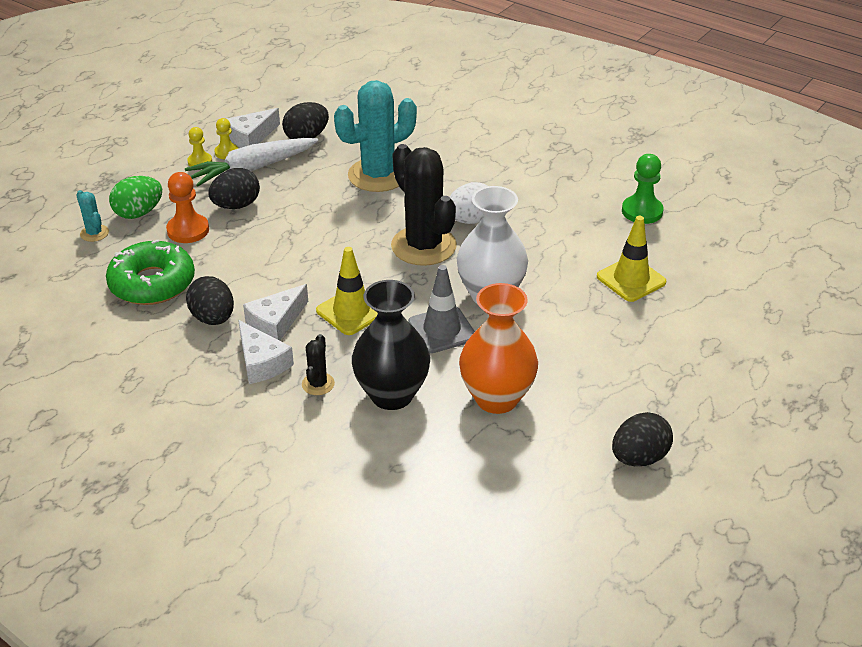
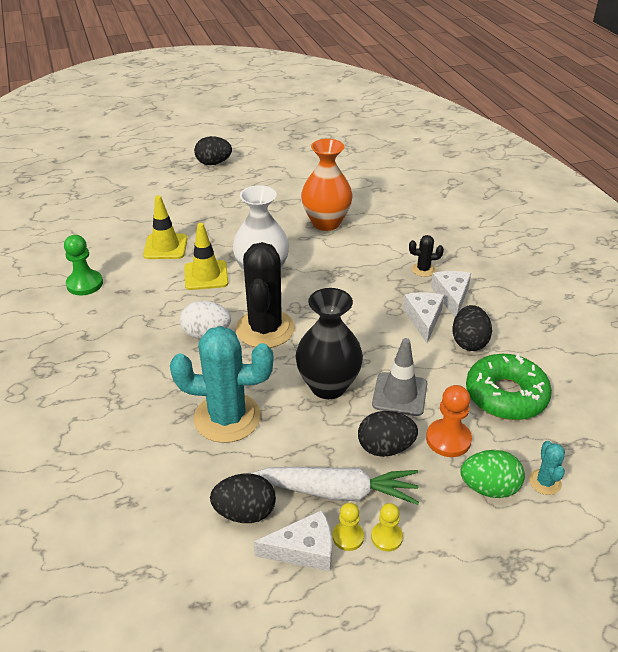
camera: 145 degrees left, 0 degrees up
(276, 322) = (423, 319): white cheese -> white cheese turned 75 degrees counterclockwise
(318, 384) = (423, 269): black cactus -> black cactus turned 45 degrees clockwise
(351, 311) = (364, 304): yellow traffic cone -> yellow traffic cone (206, 275)
(392, 395) = (383, 247): black vase -> black vase (328, 386)
(442, 330) = (317, 268): grey traffic cone -> grey traffic cone (399, 394)
(639, 458) = (288, 176): black egg -> black egg (213, 163)

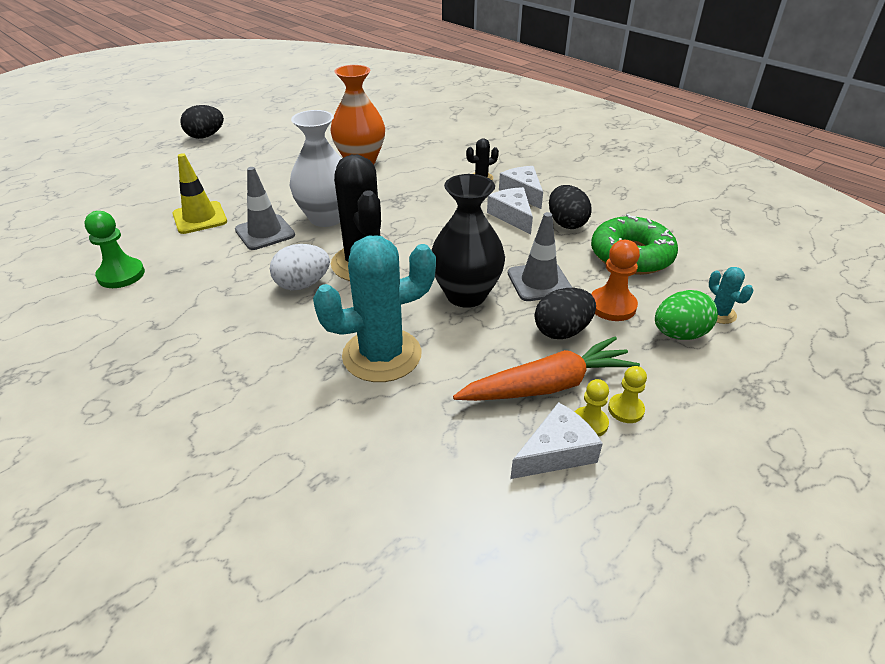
camera: 25 degrees left, 0 degrees up
(206, 275) = (265, 232): yellow traffic cone -> grey traffic cone
(245, 512) = (468, 440): black egg -> none
(337, 492) = (547, 385): white carrot -> orange carrot

